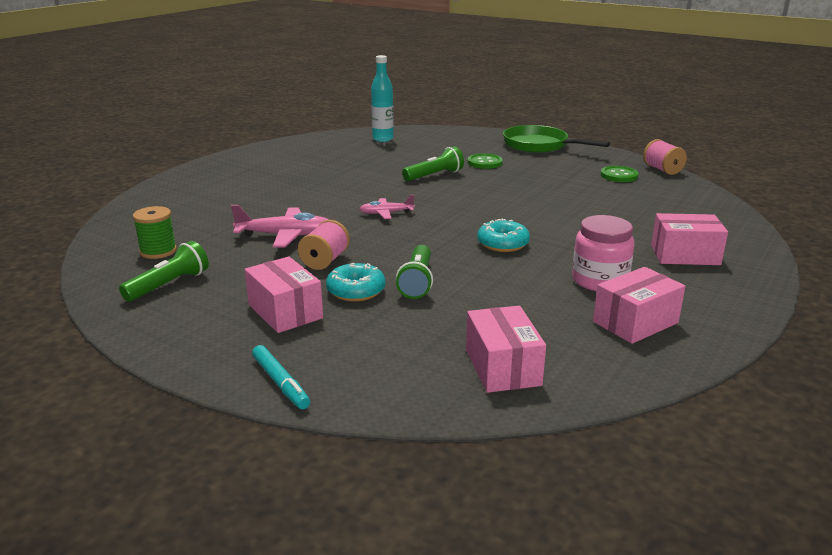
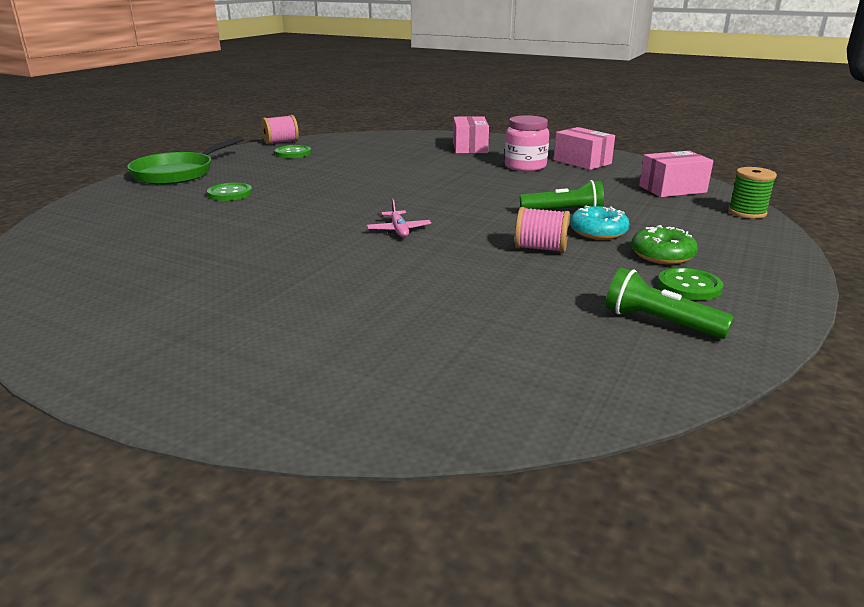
camera: 95 degrees left, 0 degrees up
(158, 251) = (570, 351): green spool -> green spool (747, 213)
(215, 309) = (689, 286): none -> green button
(281, 383) = (771, 245): turquoise marker -> none
(285, 311) = (662, 255): pink box -> green donut
(286, 236) = (481, 274): pink plane -> none
(382, 139) = (75, 246): turquoise bottle -> none
(434, 175) = (269, 213): green flashlight -> none
(503, 244) = (468, 188): turquoise donut -> none

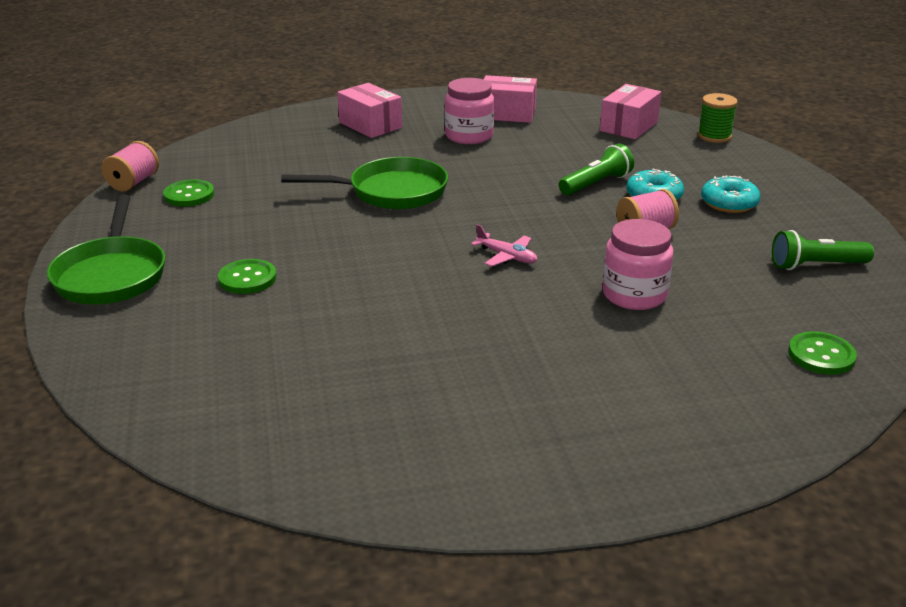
camera: 40 degrees left, 5 degrees up
(405, 179) = (391, 192): none -> green pan
(438, 281) = (634, 295): none -> pink jar
(662, 255) = (729, 203): green donut -> turquoise donut
(689, 286) = (786, 226): green button -> green button (821, 355)

